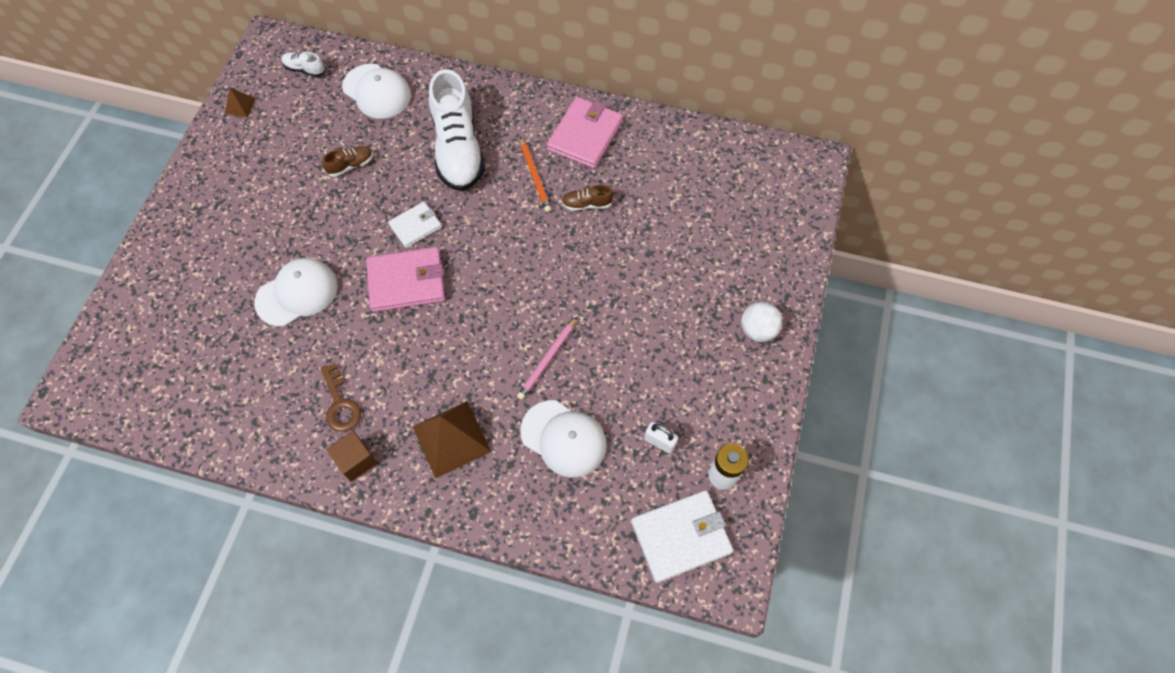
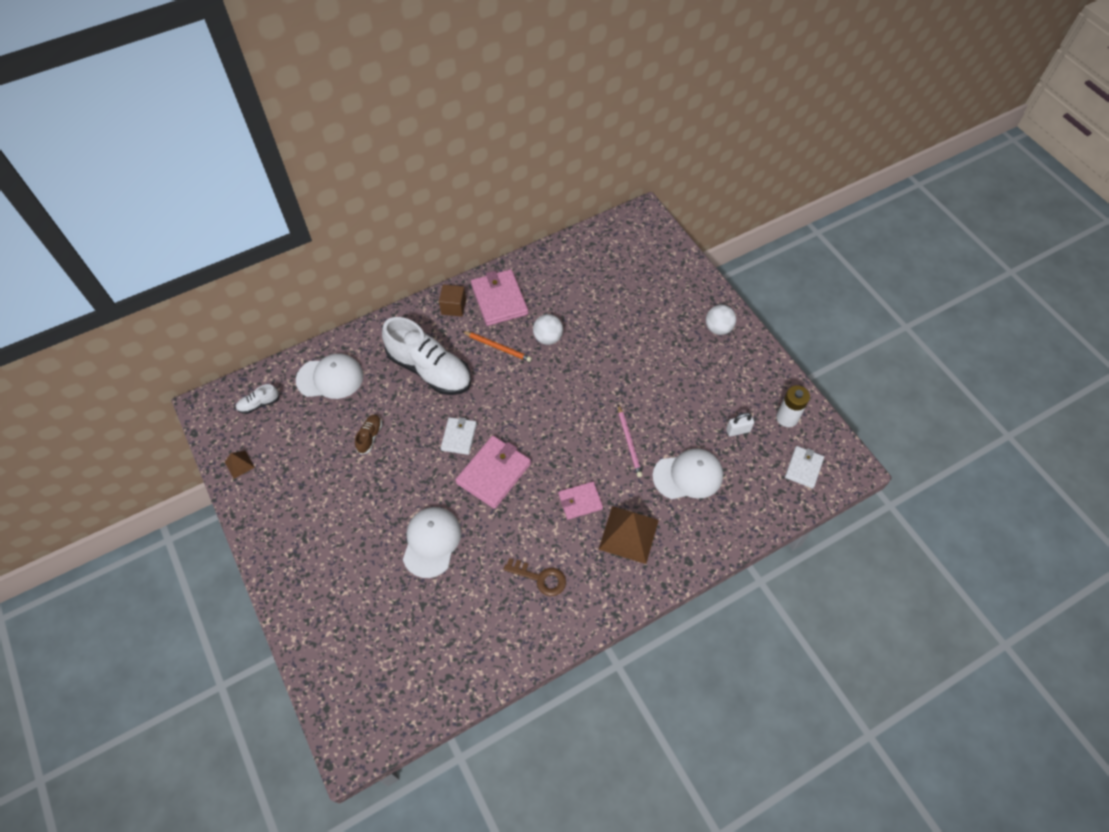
camera: 45 degrees left, 5 degrees down
(356, 460) = (589, 599): brown cube -> brown cube (453, 307)
(446, 371) = (580, 501): none -> pink wallet
(587, 204) = (548, 338): brown shoe -> white ball
(681, 537) = (803, 468): white wallet -> white wallet, size x0.60

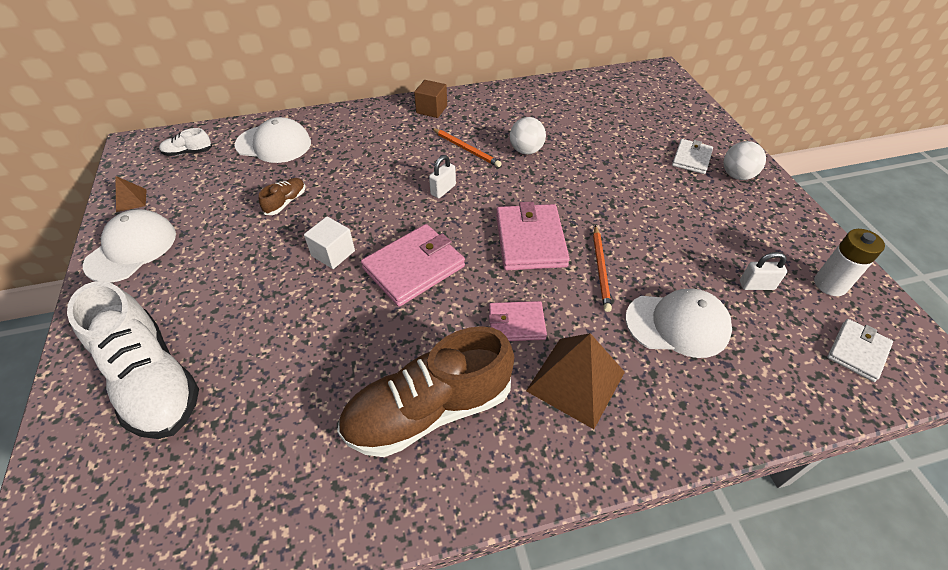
camera: 15 degrees right, 10 degrees down
(428, 475) = (333, 253): none -> white cube
(430, 370) = (382, 155): white shoe -> white shoe (152, 379)
(431, 542) = (301, 328): white cap -> white cap (132, 249)
(459, 437) = (387, 222): white wallet -> white wallet (691, 158)
(492, 395) = (443, 190): none -> white padlock
(499, 300) = (483, 111): pink wallet -> pink wallet (530, 240)
(540, 578) = (429, 410): brown key -> brown shoe
(629, 442) = (601, 269): pink pencil -> orange pencil

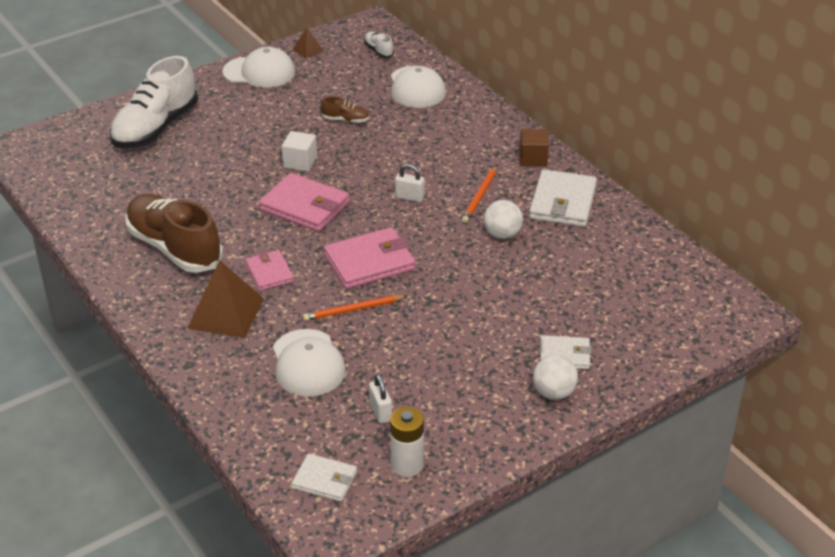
camera: 70 degrees right, 10 degrees down
(499, 110) = (562, 202): none -> white wallet

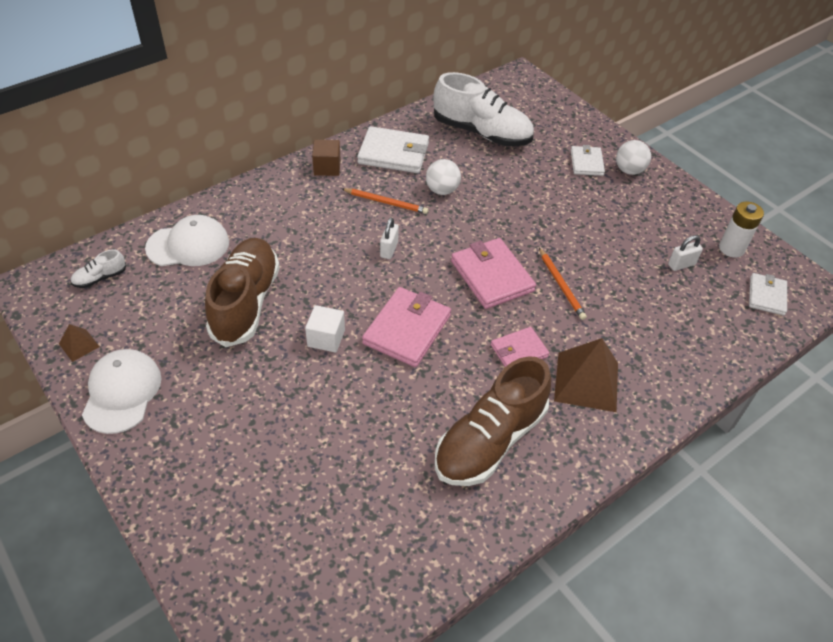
camera: 95 degrees left, 10 degrees up
(155, 128) = (240, 497): white shoe -> white shoe (481, 132)
(308, 363) = (639, 314): white cap -> none
(345, 120) = (245, 302): brown shoe -> brown shoe, size x2.38

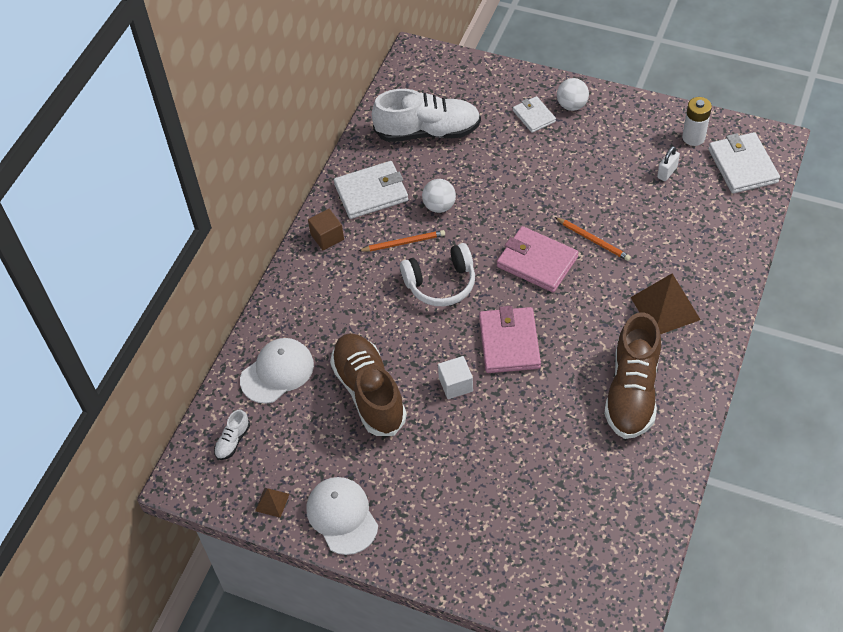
camera: 25 degrees left, 5 degrees up
(389, 249) = (441, 284): white padlock -> white headphones
(519, 351) = (602, 312): pink wallet -> none
(766, 296) = (742, 166): white wallet -> white wallet, size x1.66

